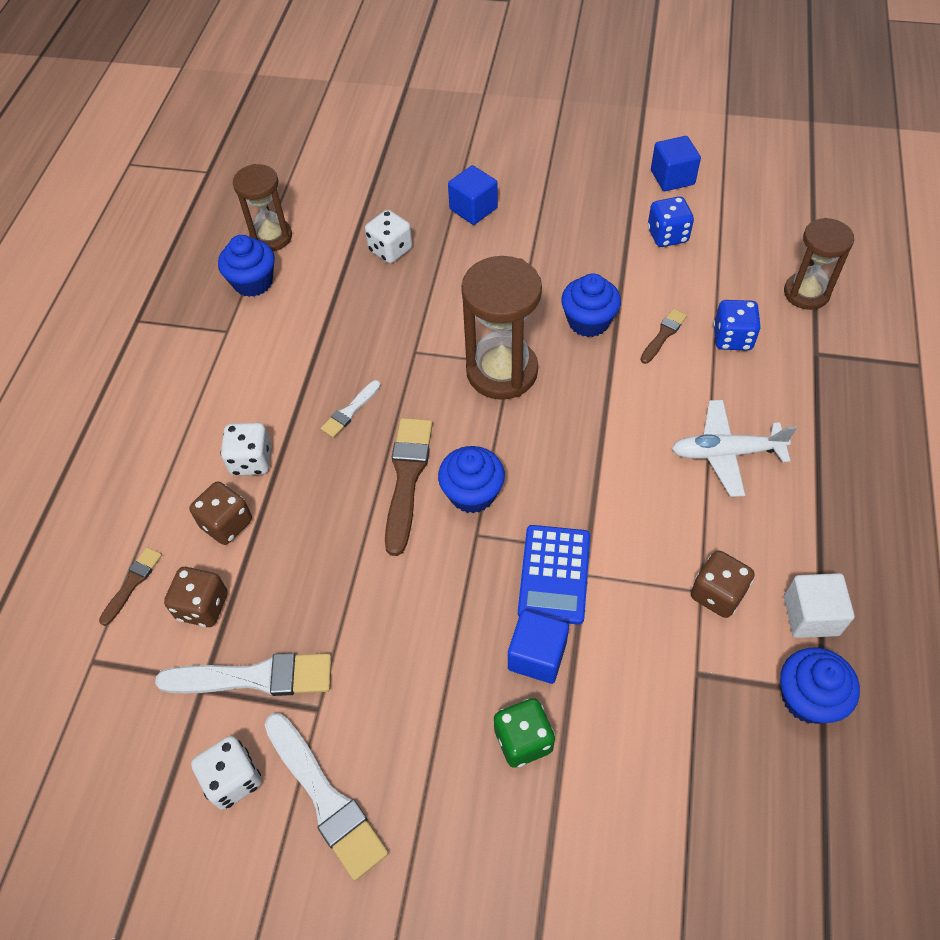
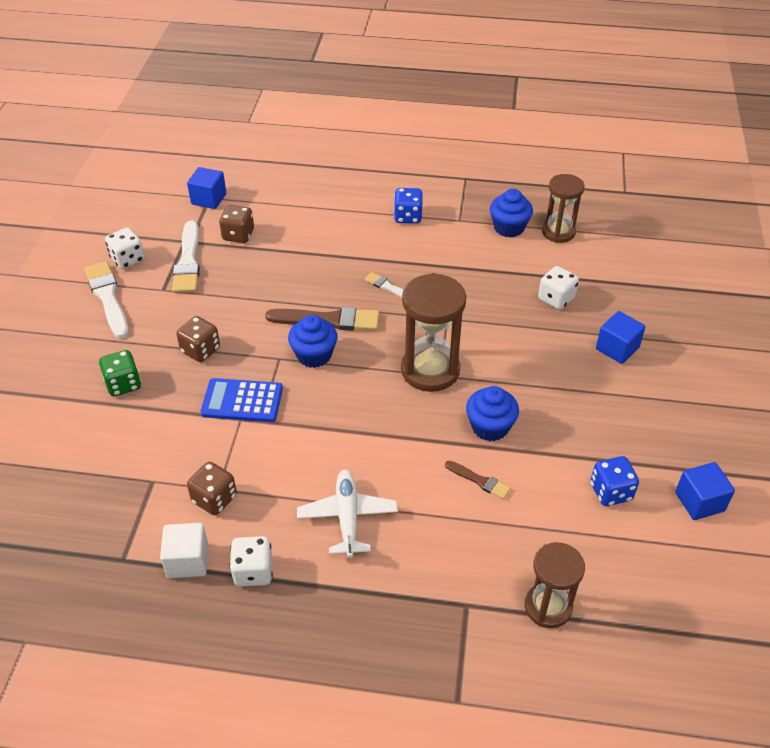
camera: 85 degrees right, 10 degrees down
(132, 583) = (258, 205): brown brush -> none
(226, 524) = (296, 238): brown dice -> brown dice (200, 350)
(251, 461) = (345, 244): white dice -> white dice (253, 571)
(326, 798) = (107, 297): white brush -> white brush turned 105 degrees clockwise
(537, 656) = (180, 391): blue cube -> blue cube (209, 199)
(732, 338) = (480, 534): blue dice -> blue dice (408, 217)
(808, 698) = (120, 549): blue cupcake -> none

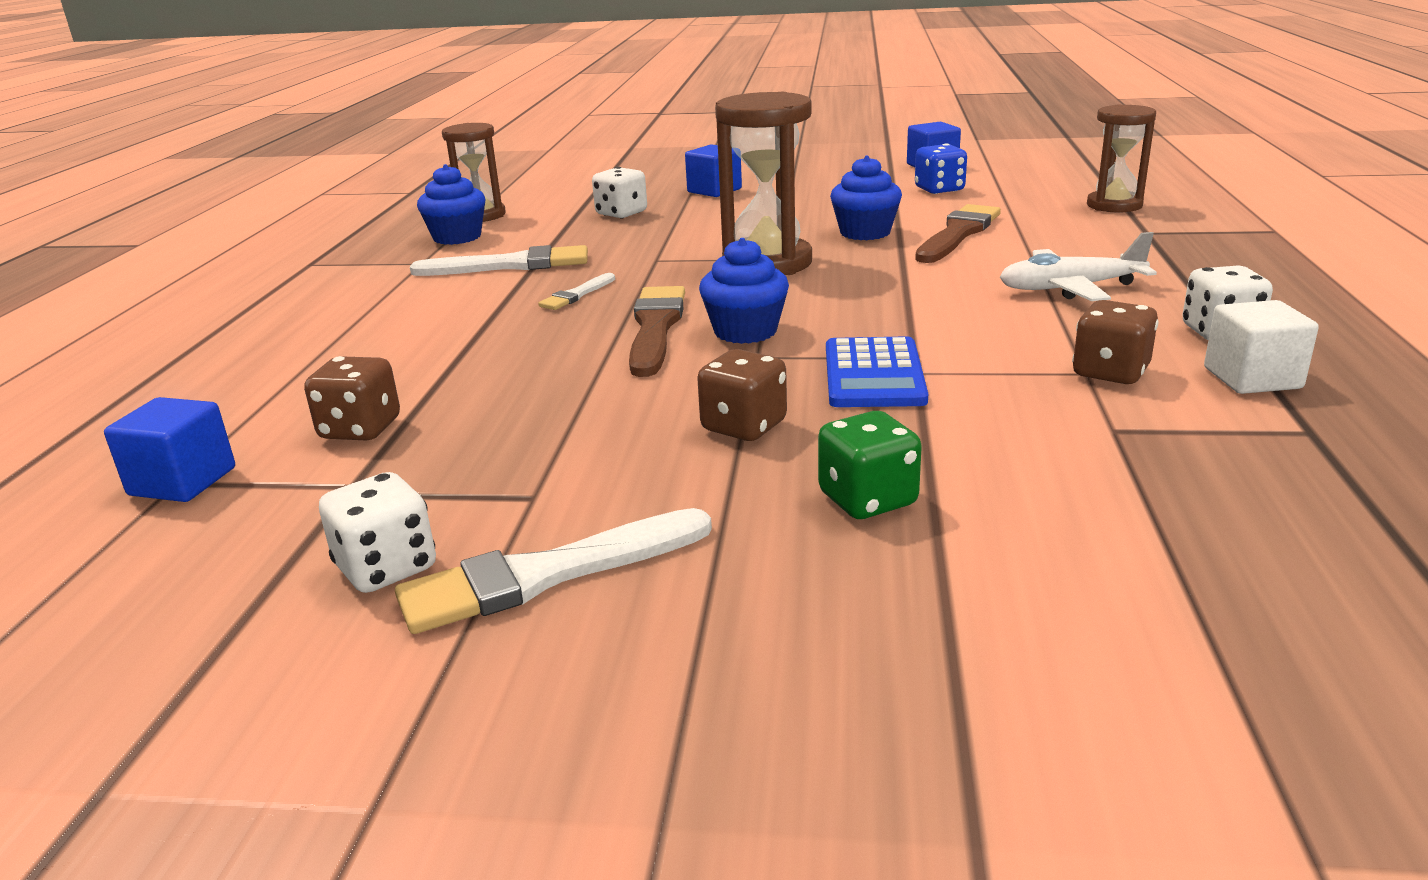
camera: 90 degrees left, 20 degrees down
(188, 261) = (433, 477): white brush -> white brush (510, 265)
(408, 217) = (391, 293): blue dice -> none
(479, 481) = (958, 234): brown brush -> brown brush, size x1.87

